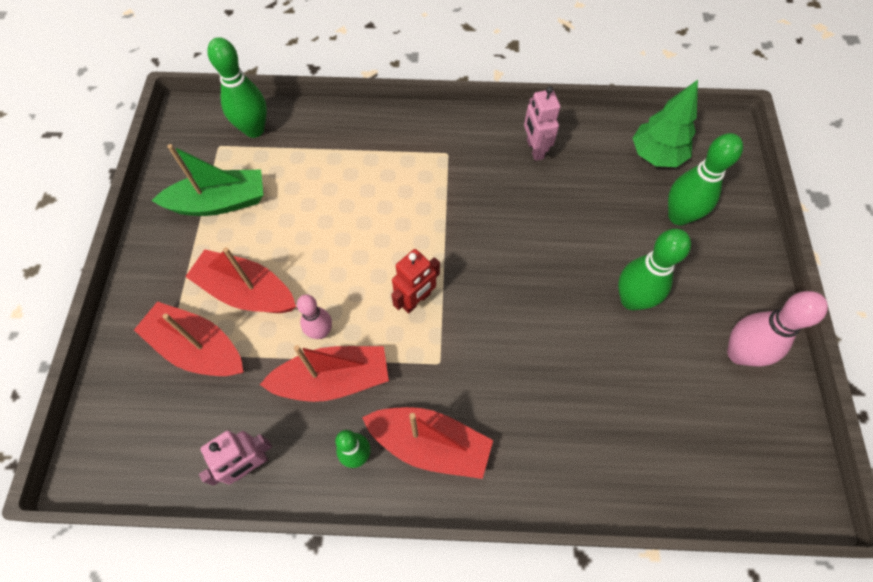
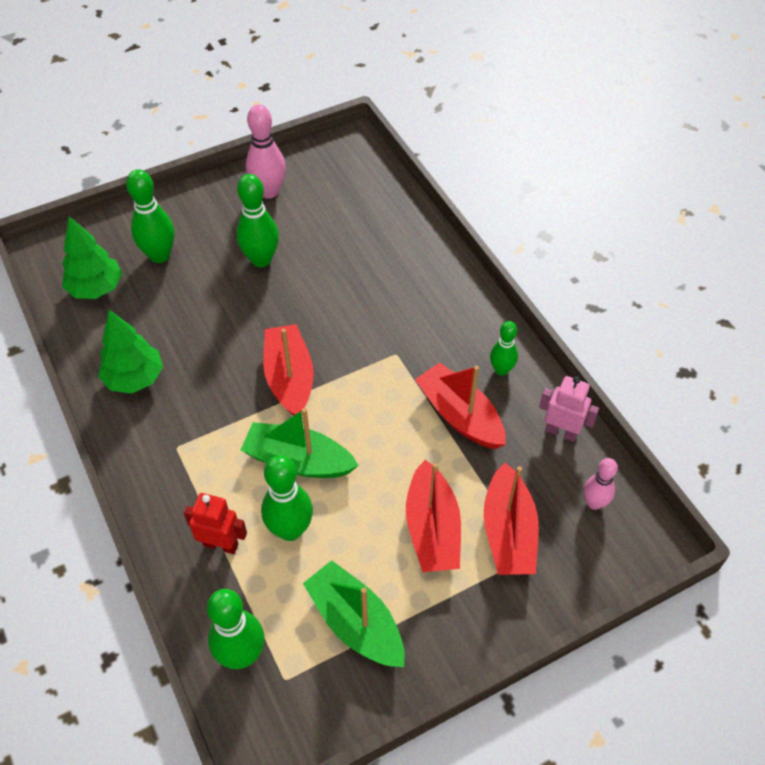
camera: 120 degrees left, 10 degrees down
(321, 332) = (428, 447): pink bowling pin -> pink bowling pin (594, 503)
(322, 195) = (290, 530): none -> green bowling pin
(378, 227) = (298, 461): none -> green boat
(416, 300) = (353, 394): red robot -> red robot (221, 544)
(430, 444) = (461, 331): red boat -> red boat (289, 378)
(534, 149) = (134, 378): pink robot -> green tree

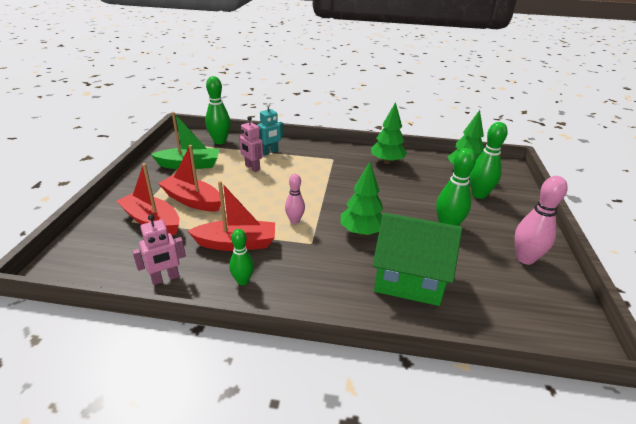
camera: 125 degrees right, 20 degrees down
(221, 544) = (270, 152): red robot -> turquoise robot
(289, 378) = (337, 200): red boat -> none
(290, 530) = (252, 167): green bowling pin -> pink robot
(298, 461) = (283, 182): green boat -> none
(336, 323) = (361, 232): none -> green tree
(378, 257) = (409, 279): none -> green house
(594, 503) = (110, 261): pink bowling pin -> pink bowling pin (294, 220)

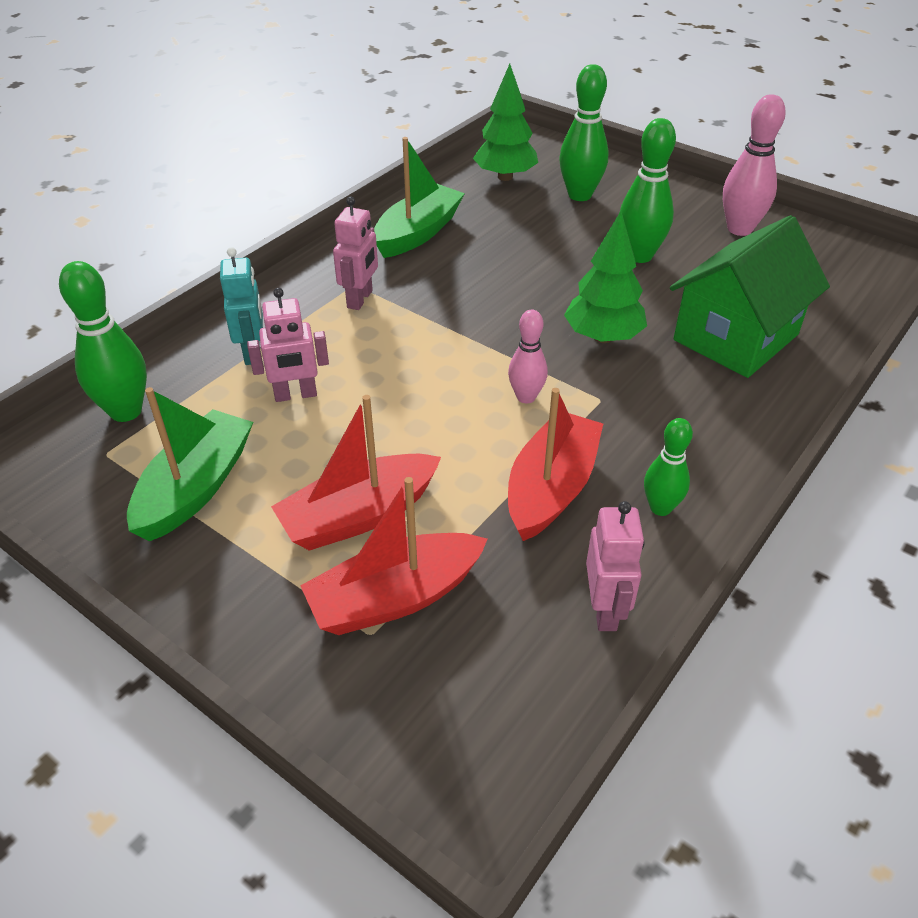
camera: 60 degrees left, 10 degrees up
(324, 163) = (360, 299): none -> pink robot
(387, 162) = (418, 233): green tree -> green boat

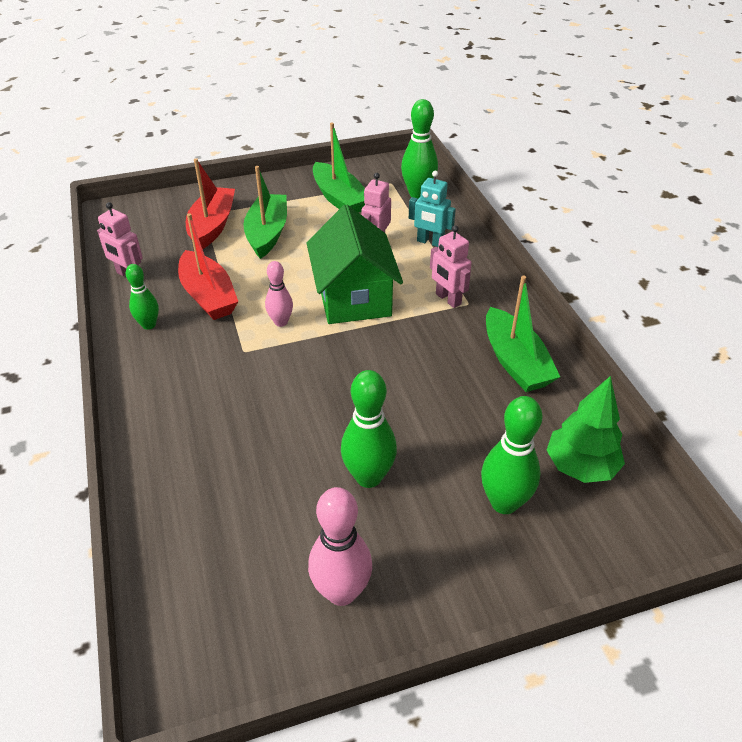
camera: 125 degrees right, 0 degrees up
(359, 515) = (267, 233): red boat -> green boat
(603, 337) = (295, 388): green tree -> none
(735, 337) = (218, 460): green house -> green house (354, 297)

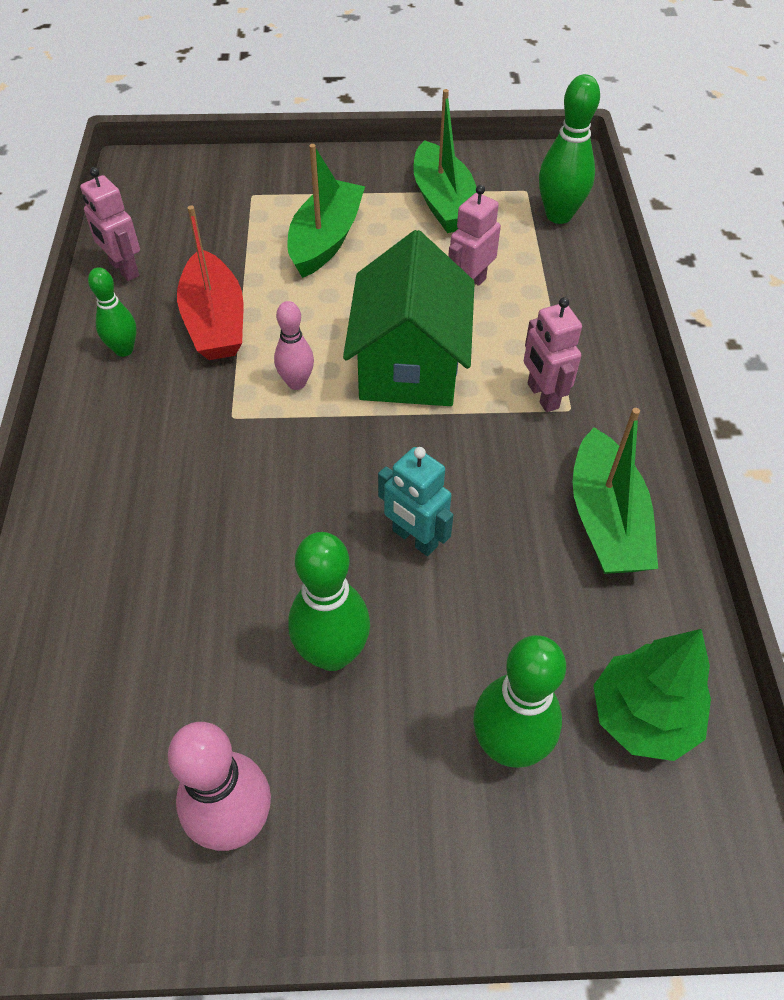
camera: 15 degrees right, 10 degrees up
(212, 226) = (256, 214): red boat -> none
(430, 242) = (548, 298): turquoise robot -> turquoise robot (414, 538)

